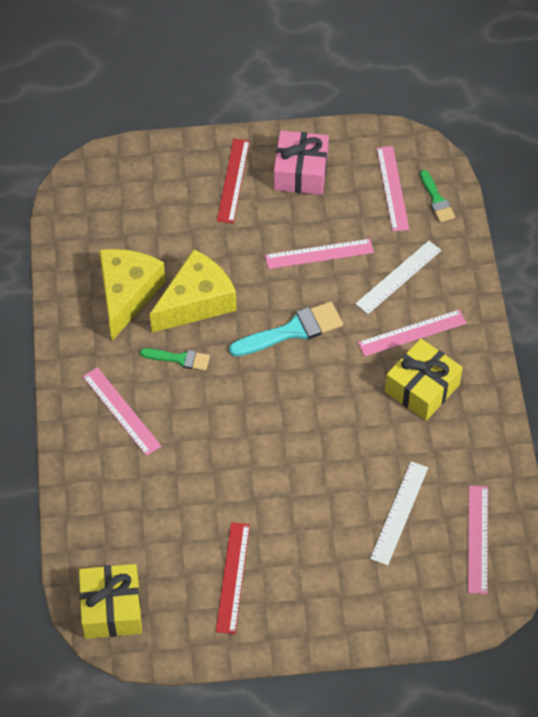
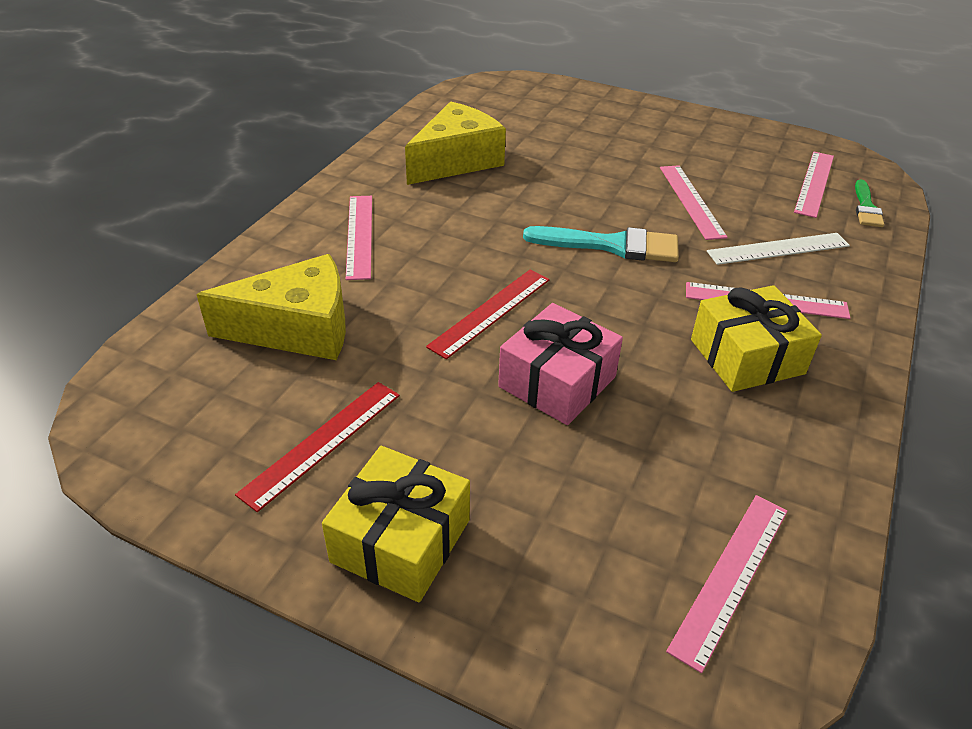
camera: 30 degrees right, 15 degrees down
(111, 609) = (144, 401): yellow gift -> yellow gift (400, 540)
(179, 359) = (462, 221): green brush -> none
(196, 302) = (522, 189): yellow cheese -> yellow cheese (298, 329)
(233, 180) = (636, 127): red ruler -> red ruler (490, 312)
(301, 172) = (714, 143): pink gift -> pink gift (557, 382)
(319, 254) = (691, 201): pink ruler -> pink ruler turned 60 degrees clockwise
(399, 512) = (621, 479): white ruler -> none

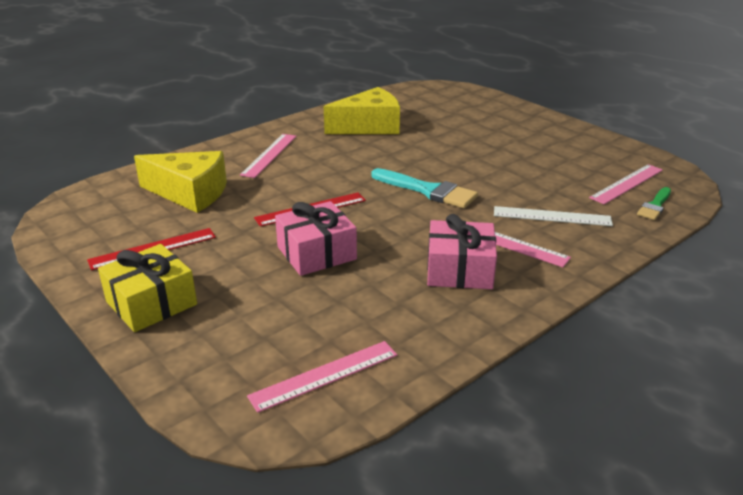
camera: 25 degrees right, 10 degrees down
(691, 201) = (514, 177): pink ruler -> none
(746, 356) = (459, 270): yellow gift -> pink gift

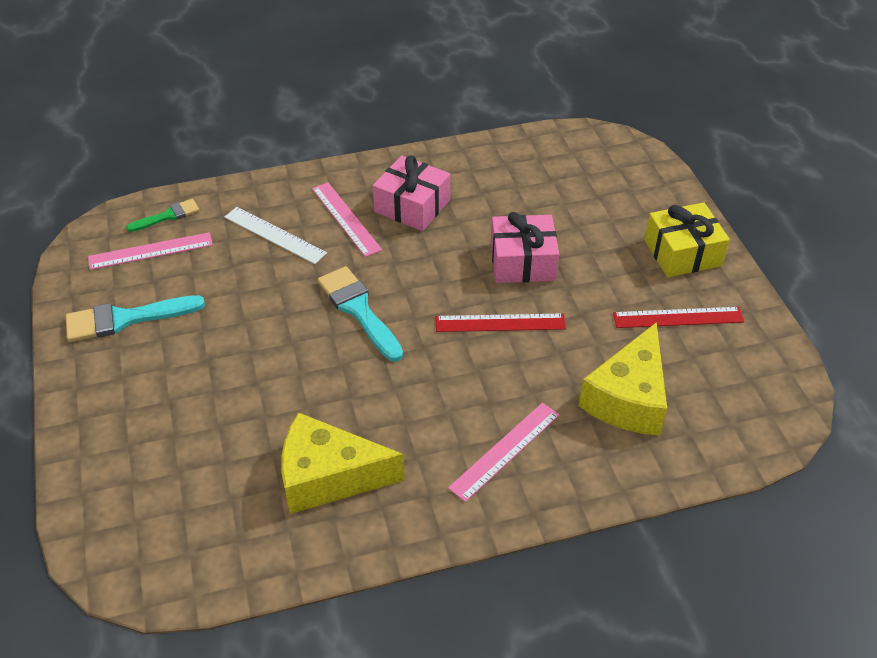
camera: 155 degrees left, 15 degrees up
(190, 193) = (628, 398): yellow cheese -> yellow cheese turned 105 degrees counterclockwise
(324, 375) = (566, 158): pink ruler -> none
(579, 151) = (126, 319): none -> turquoise brush

